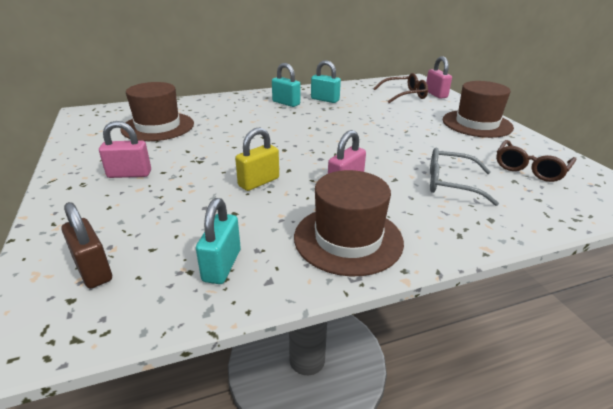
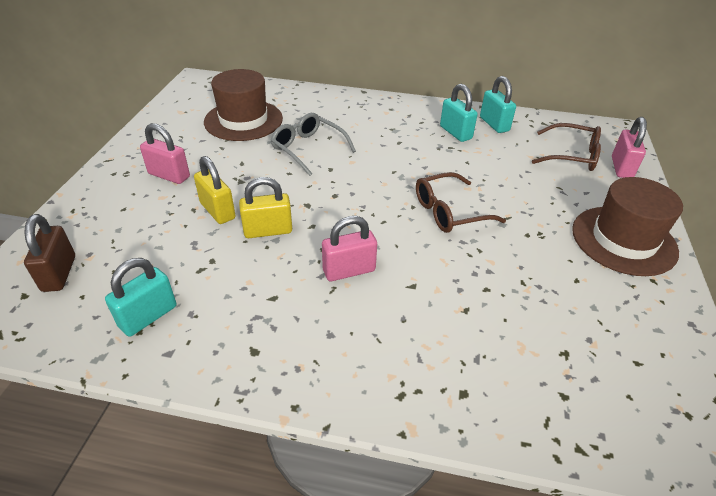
camera: 30 degrees right, 10 degrees up
(202, 183) = (217, 211): none -> yellow padlock
(286, 103) = (403, 125): turquoise padlock -> turquoise padlock (494, 124)
(348, 239) = (281, 341): brown hat -> none
(450, 183) = (472, 320): grey glasses -> grey glasses (308, 149)
(530, 168) = (612, 344): brown glasses -> brown glasses (449, 212)

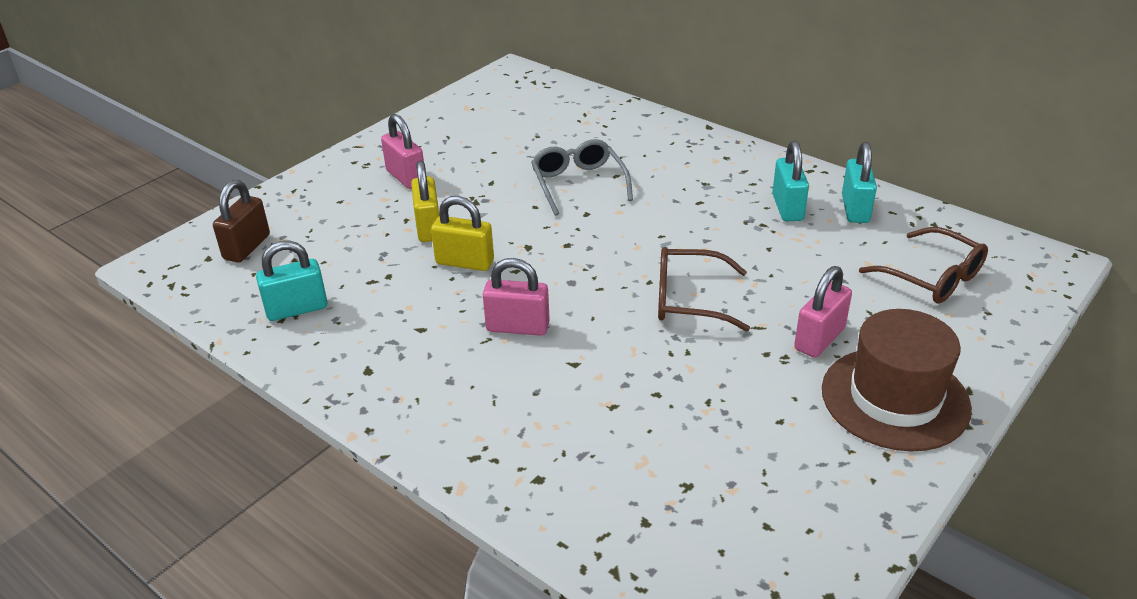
camera: 30 degrees right, 5 degrees down
(243, 120) = (529, 133): brown hat -> none
(621, 168) = (994, 312): pink padlock -> pink padlock (819, 339)

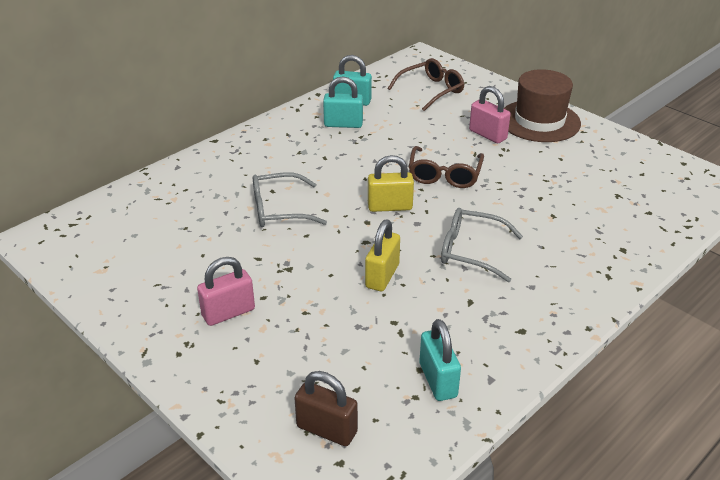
camera: 85 degrees left, 0 degrees up
(428, 227) = (323, 297): yellow padlock -> yellow padlock (390, 207)
(517, 327) = (470, 251): pink padlock -> grey glasses

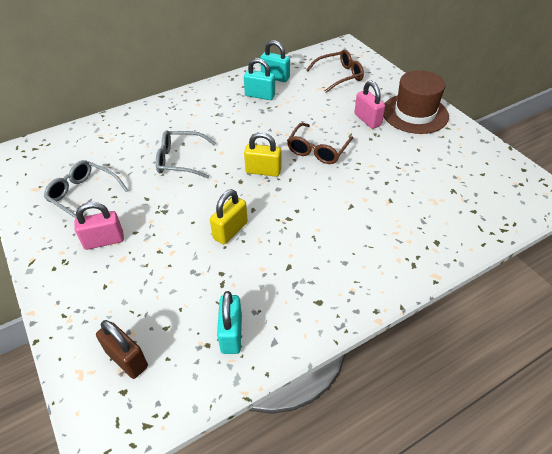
camera: 15 degrees right, 10 degrees up
(470, 251) = (309, 221): grey glasses -> grey glasses (83, 195)

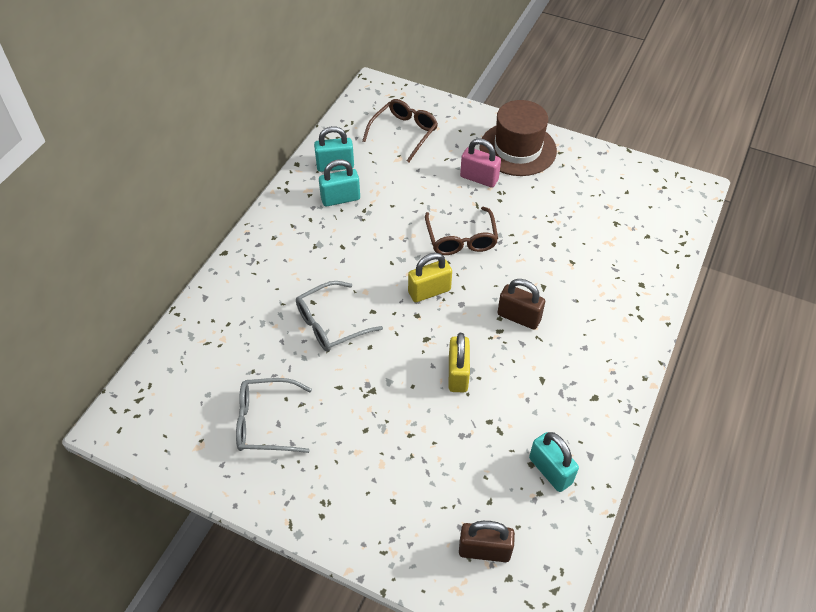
camera: 35 degrees left, 5 degrees up
(104, 241) = (343, 457): pink padlock -> none
(312, 216) = (519, 317): none -> brown padlock

